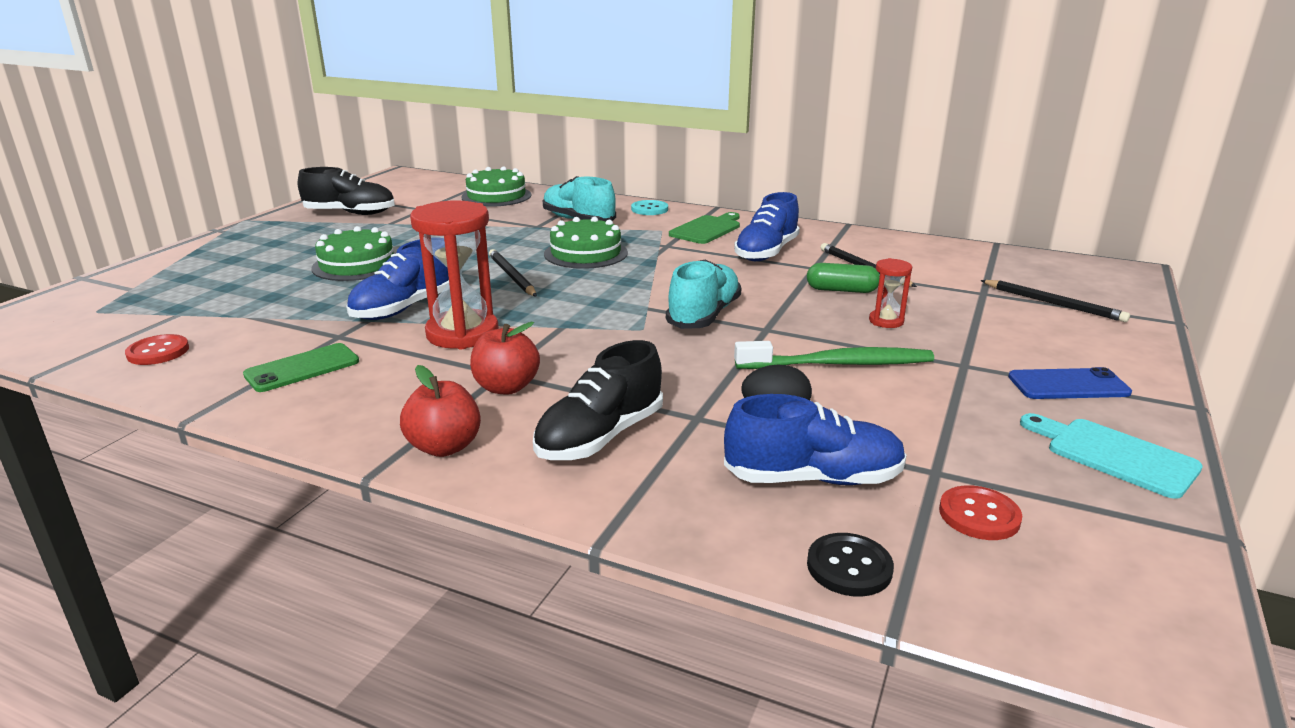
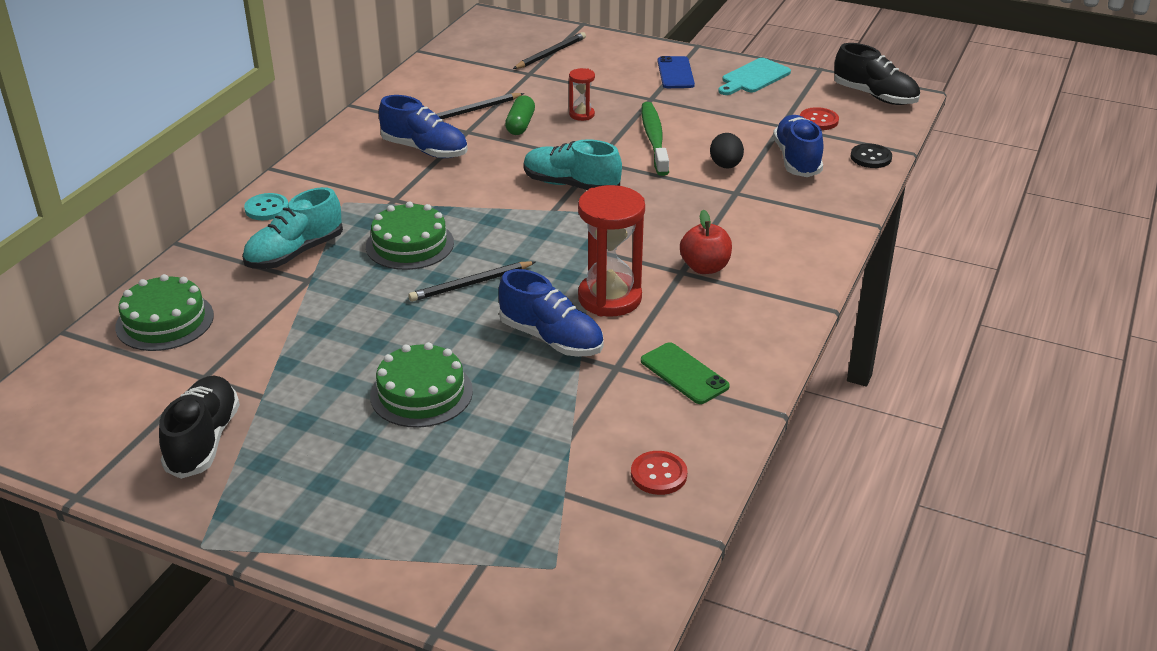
camera: 90 degrees left, 10 degrees up
(444, 447) = (792, 284): red apple -> none
(600, 437) = (767, 226): black shoe -> black shoe (875, 96)
(707, 229) = (348, 176): green cutting board -> none

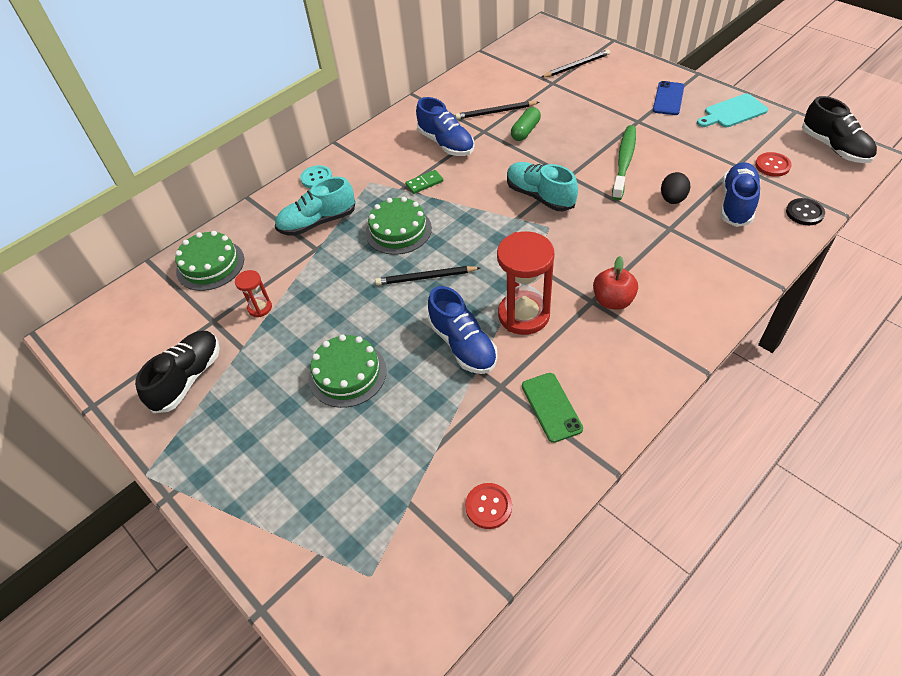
camera: 25 degrees right, 15 degrees up
(418, 193) = (424, 183): none -> green domino
(582, 115) = (576, 129): red hourglass -> red hourglass (260, 308)

